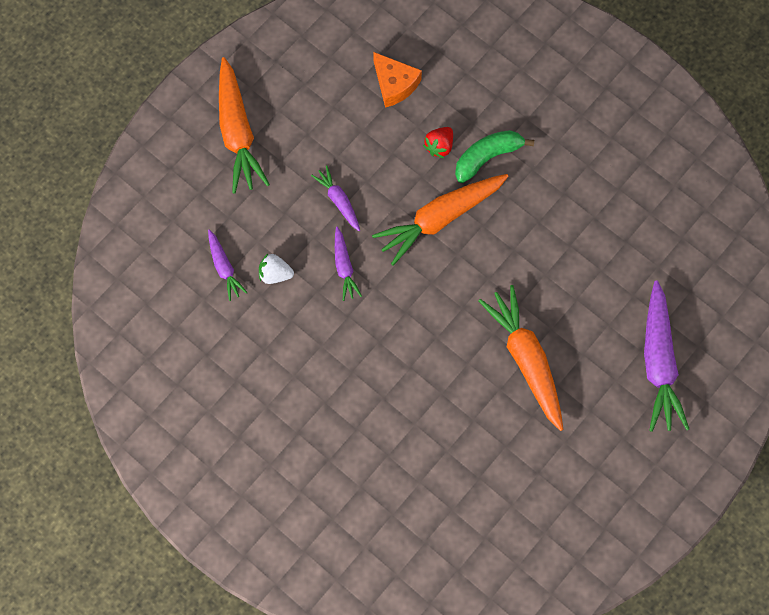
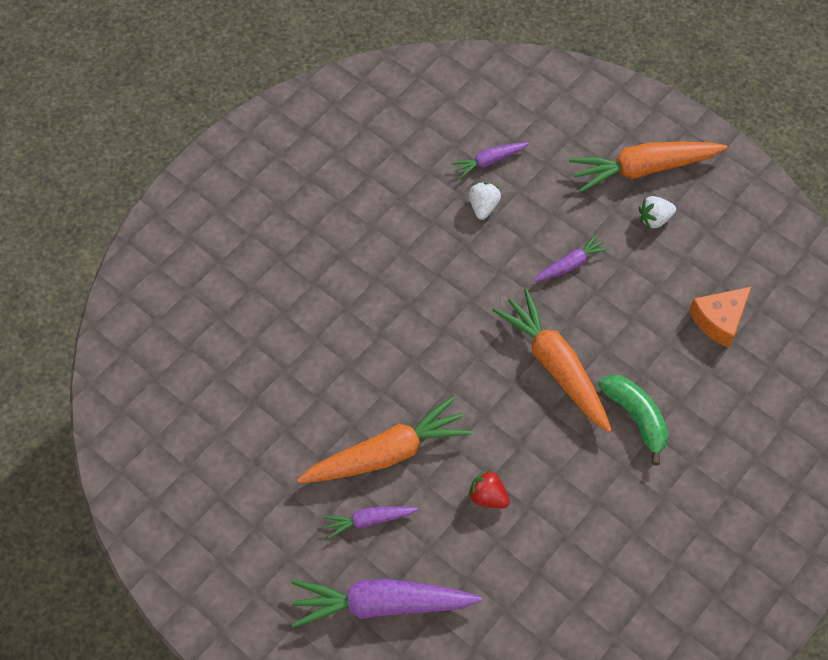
camera: 90 degrees right, 10 degrees down
(292, 127) = (654, 219): none -> white strawberry
(344, 267) = (493, 270): purple carrot -> purple carrot (369, 520)
(439, 146) = (645, 366): red strawberry -> red strawberry (488, 496)

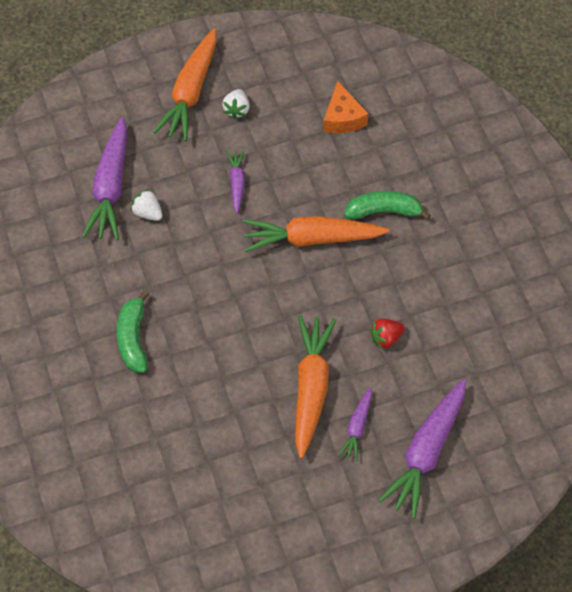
camera: 60 degrees left, 0 degrees up
(342, 268) = (133, 338): none -> green banana
(488, 162) = (111, 187): purple carrot -> purple carrot, size x1.94

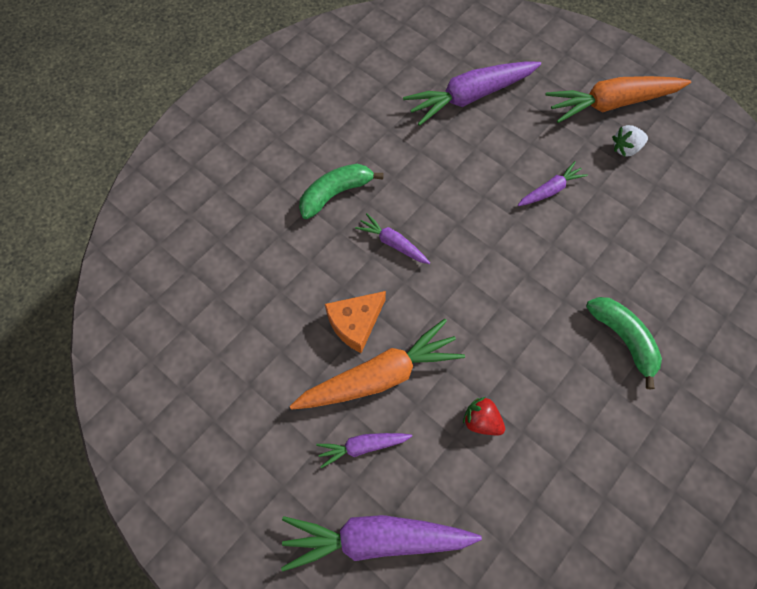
camera: 60 degrees right, 5 degrees up
(148, 213) = (466, 137): white strawberry -> none
(207, 320) = (392, 243): none -> purple carrot
(311, 239) = (541, 287): orange carrot -> none
(342, 118) = (694, 242): orange cheese -> orange cheese (355, 323)

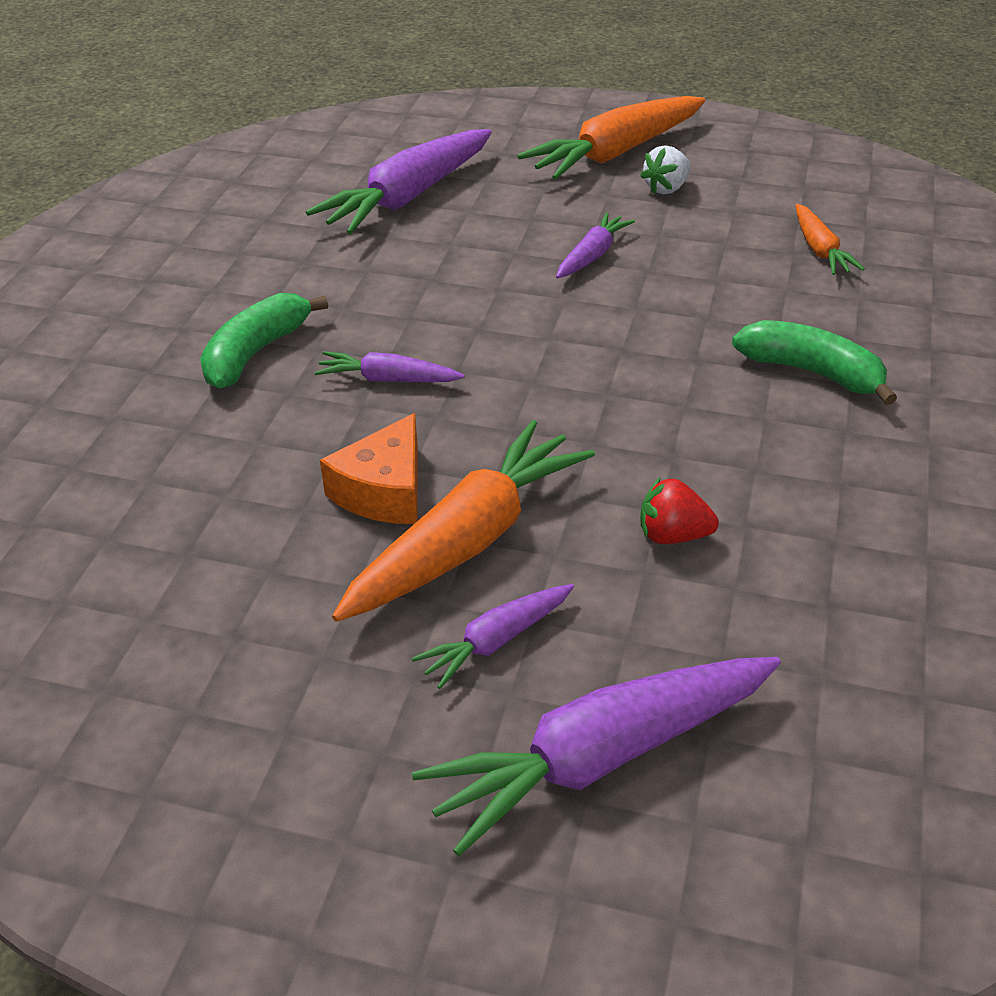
camera: 25 degrees left, 25 degrees down
(688, 241) = (820, 250): none -> orange carrot

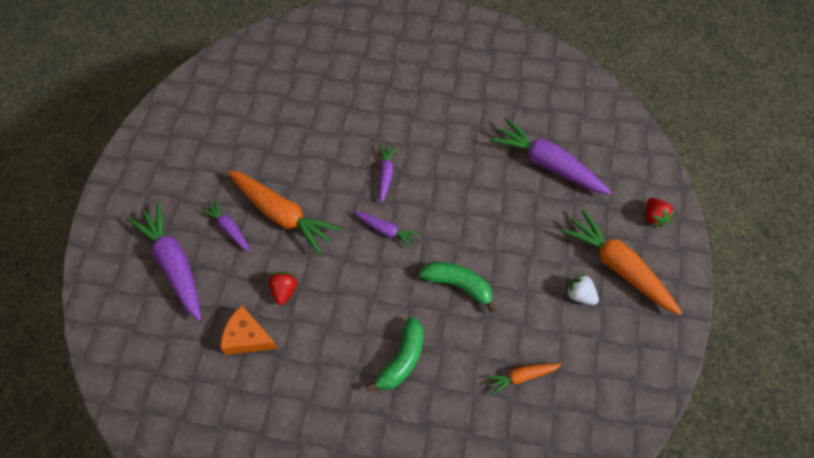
camera: 85 degrees right, 20 degrees up
(256, 352) = (402, 121): green banana -> green banana (458, 285)
(384, 491) = (311, 182): orange cheese -> orange cheese (247, 337)
(528, 118) = (654, 217): none -> red strawberry
(592, 255) = (500, 256): purple carrot -> purple carrot (386, 230)

